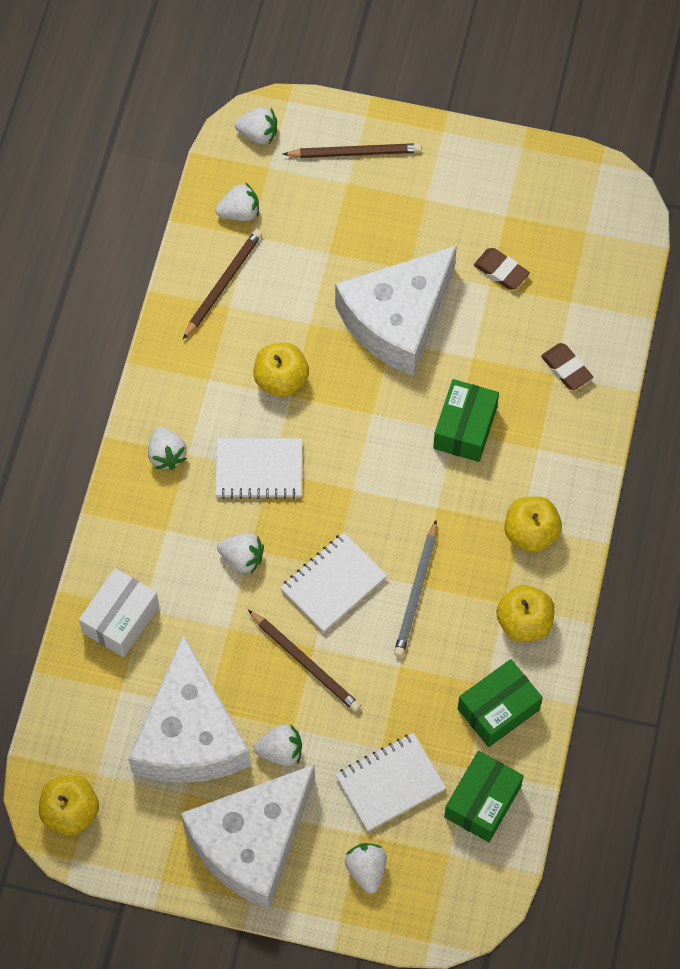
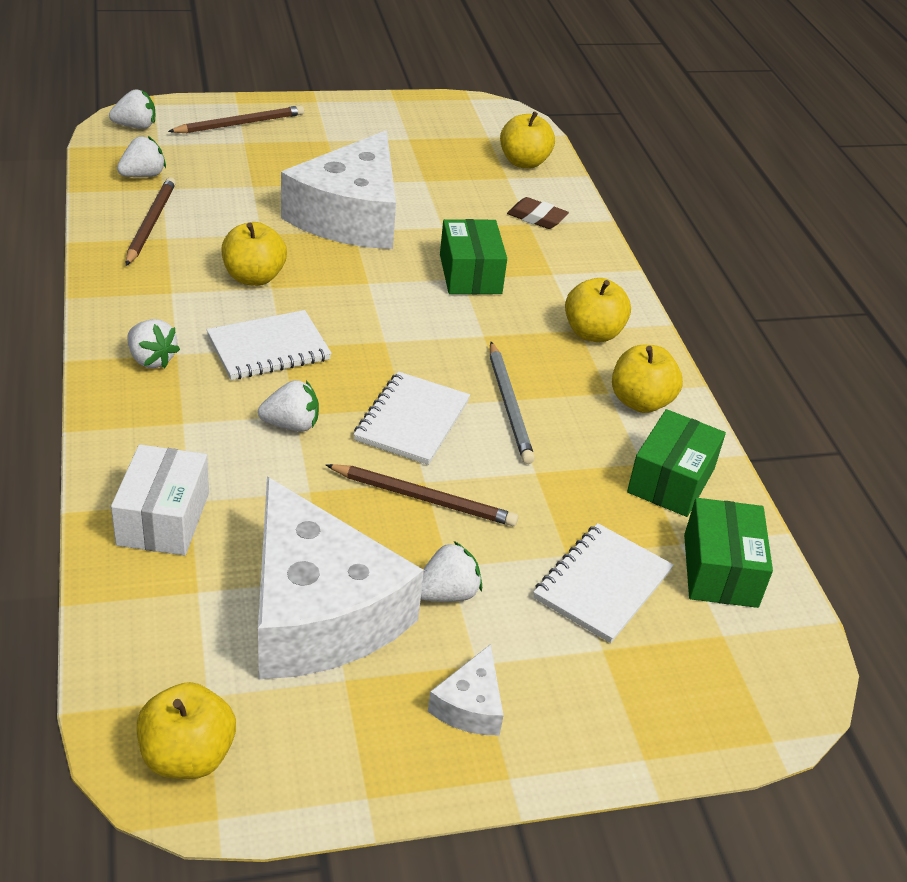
camera: 30 degrees left, 25 degrees down
(252, 842) = (470, 705): white cheese -> white cheese, size x0.41
(366, 870) = (637, 686): white strawberry -> none
(501, 271) = (429, 170): brown eraser -> none
(599, 283) = (524, 162): none -> yellow apple

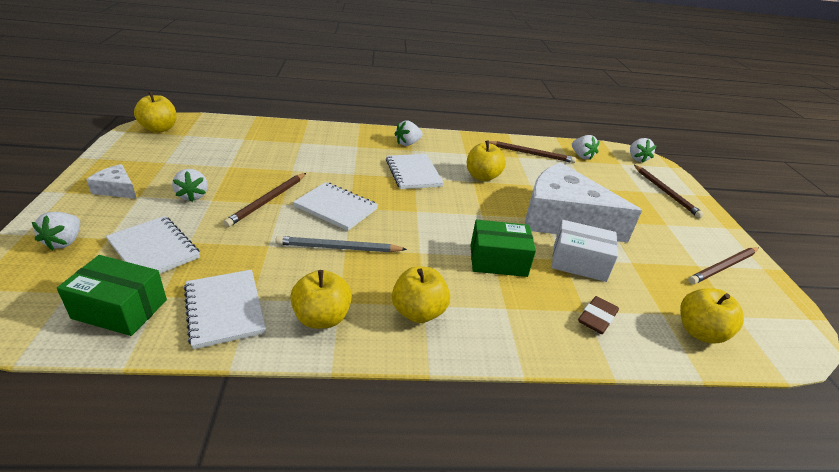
camera: 100 degrees right, 5 degrees down
(163, 518) = (293, 136): white box -> white box (579, 262)
(291, 425) = (345, 171): white strawberry -> white strawberry (64, 242)
(318, 611) = (210, 161): white cheese -> none
(405, 123) = (723, 267): none -> brown pencil
(671, 480) = (224, 309): green box -> white notebook

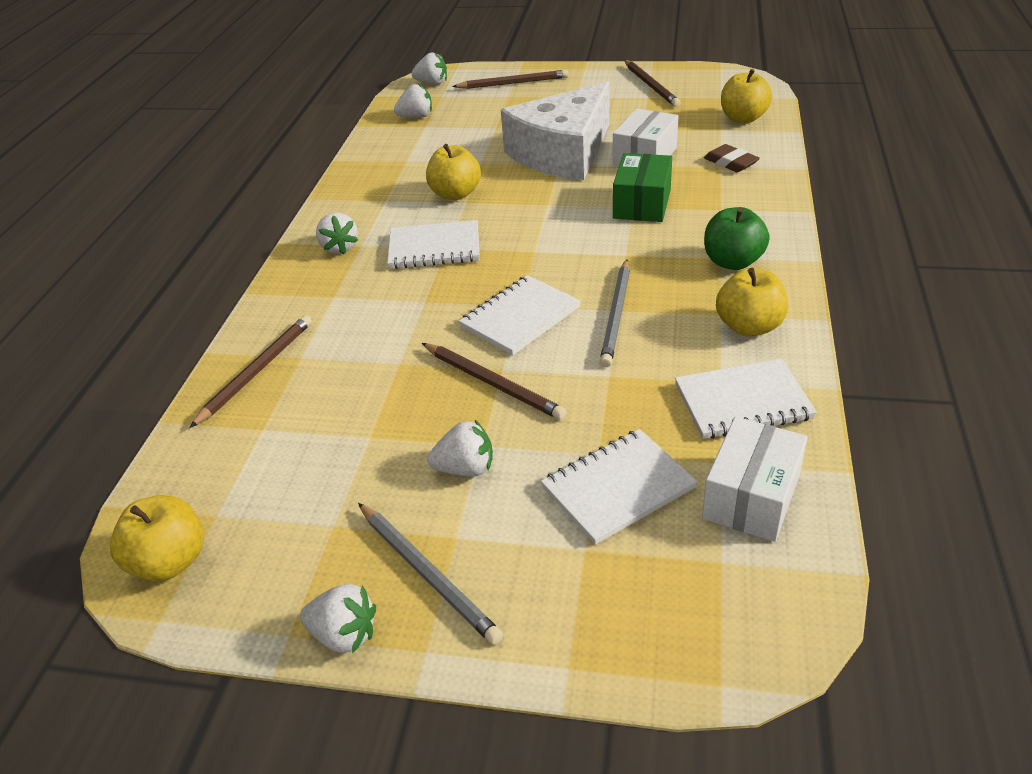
camera: 70 degrees left, 5 degrees up
(64, 242) = (594, 601): white strawberry -> white strawberry (344, 634)
(116, 189) = (428, 574): white cheese -> grey pencil
(120, 309) = (751, 496): green box -> white box
(418, 312) = (732, 262): yellow apple -> green apple
(531, 154) = (400, 150): brown pencil -> brown pencil (257, 371)

